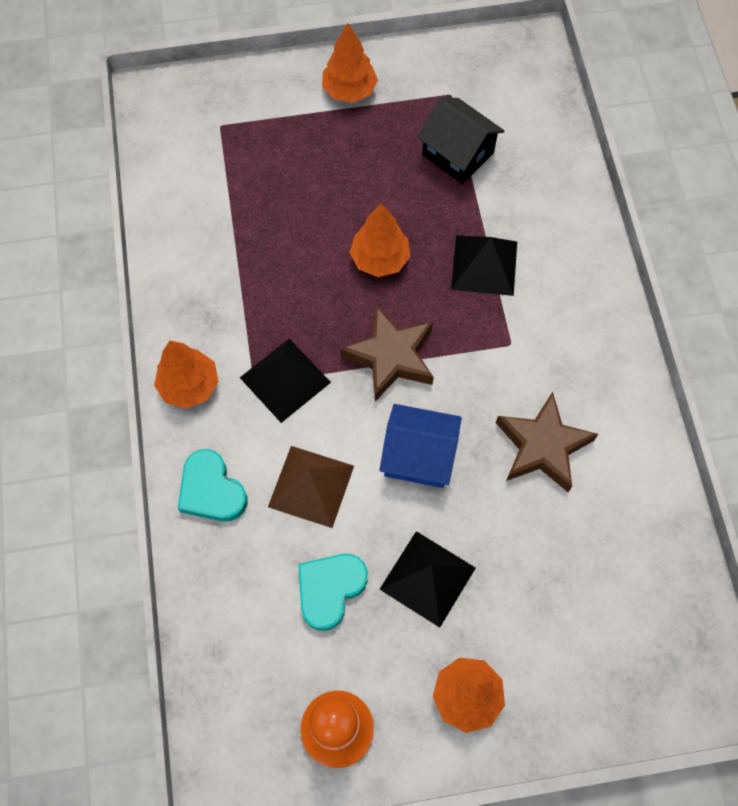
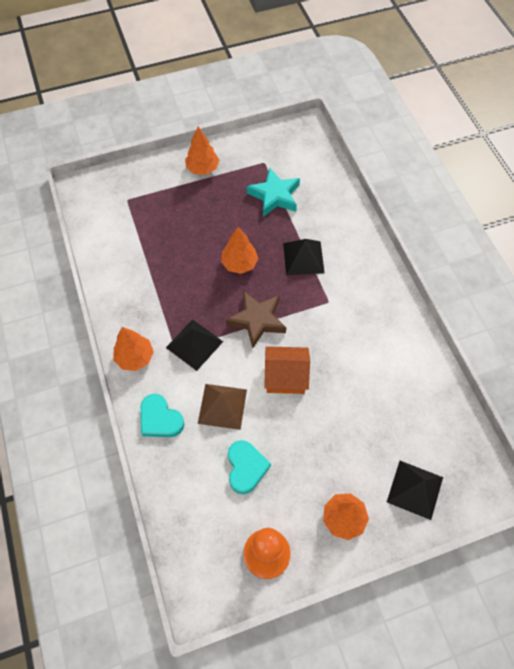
camera: 10 degrees left, 5 degrees down
(330, 589) = (246, 467): turquoise heart -> turquoise heart turned 150 degrees clockwise
(418, 455) = (285, 377): blue house -> orange house
(427, 578) = (305, 450): black pyramid -> black pyramid (415, 489)
(457, 154) = (275, 196): black house -> turquoise star
(542, 446) = (359, 359): brown star -> none

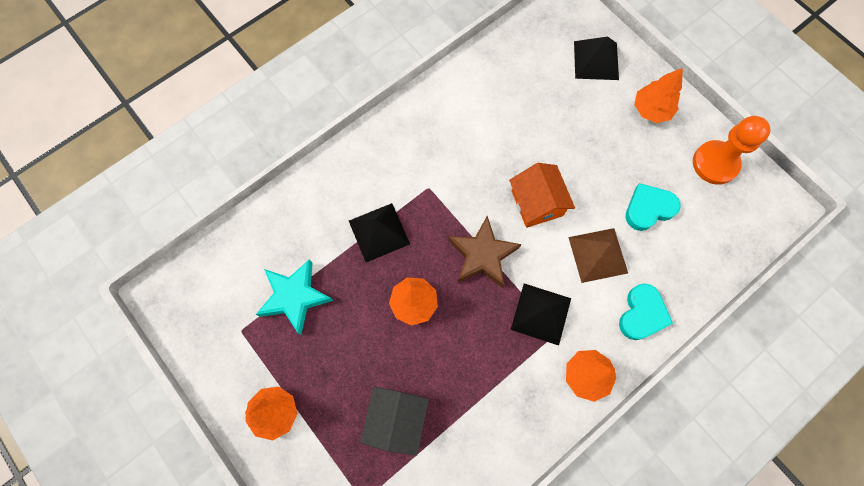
camera: 110 degrees left, 10 degrees up
(165, 230) = (396, 419): none -> black house

